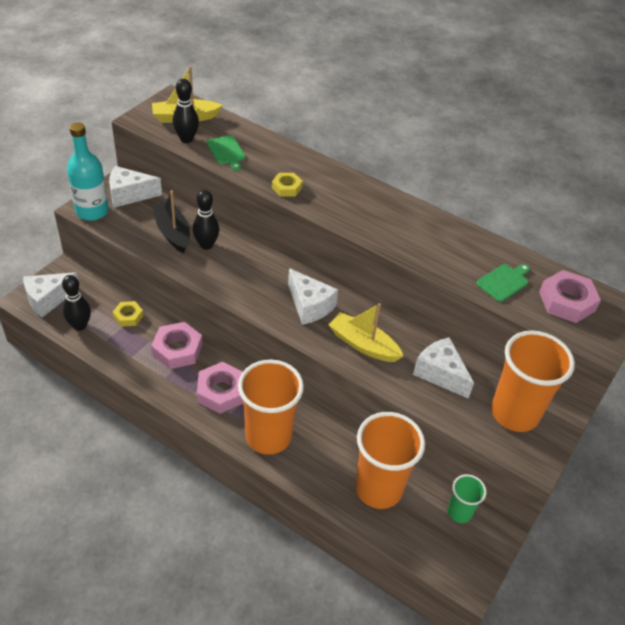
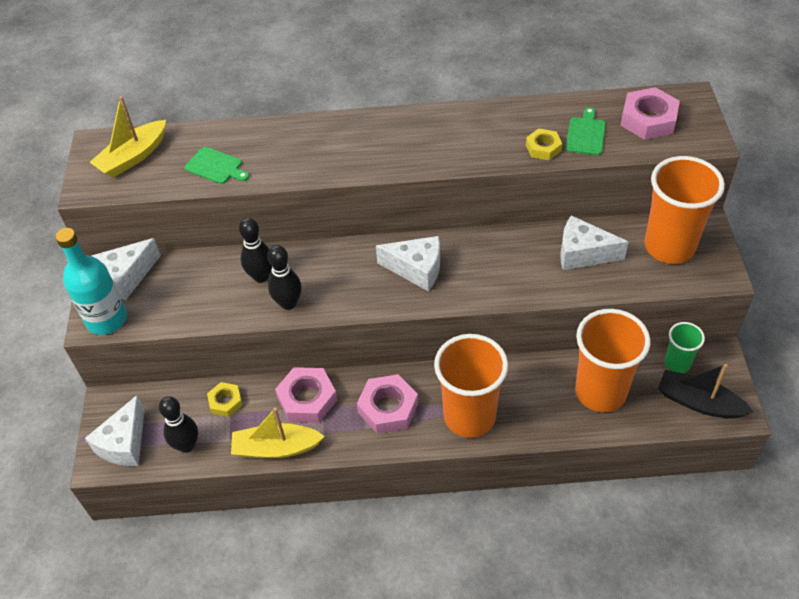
camera: 30 degrees left, 5 degrees up
(172, 232) = (214, 286): black boat -> black boat (698, 402)
(186, 139) = (161, 179): black bowling pin -> black bowling pin (288, 303)
(286, 188) = (314, 167): yellow nut -> yellow nut (543, 148)
(363, 345) = (497, 273): yellow boat -> yellow boat (276, 448)

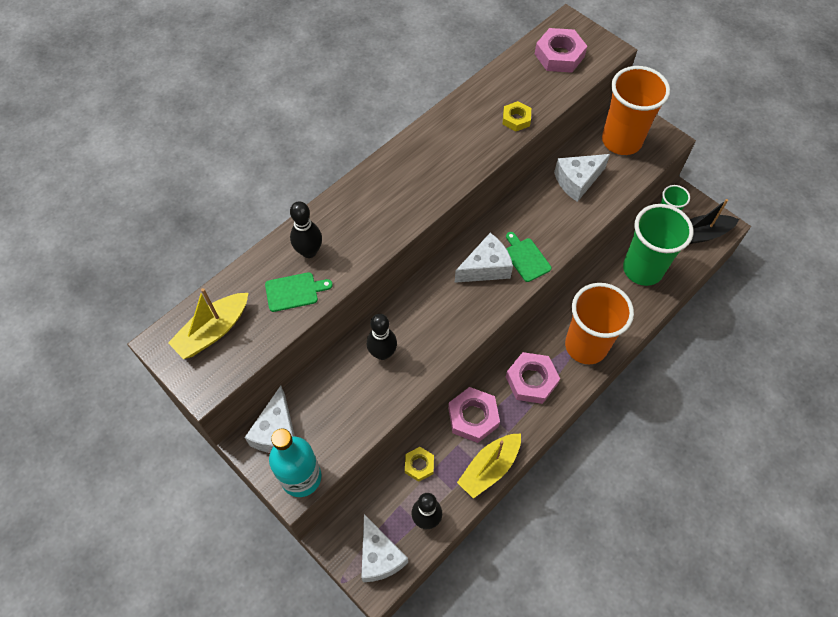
camera: 45 degrees left, 10 degrees up
(133, 157) = (213, 331): yellow boat -> yellow boat turned 45 degrees clockwise
(288, 303) = (425, 358): black bowling pin -> black bowling pin (309, 251)
(586, 134) = (532, 91): green cutting board -> green cutting board (526, 258)
(600, 392) = (642, 269): orange cup -> green cup

